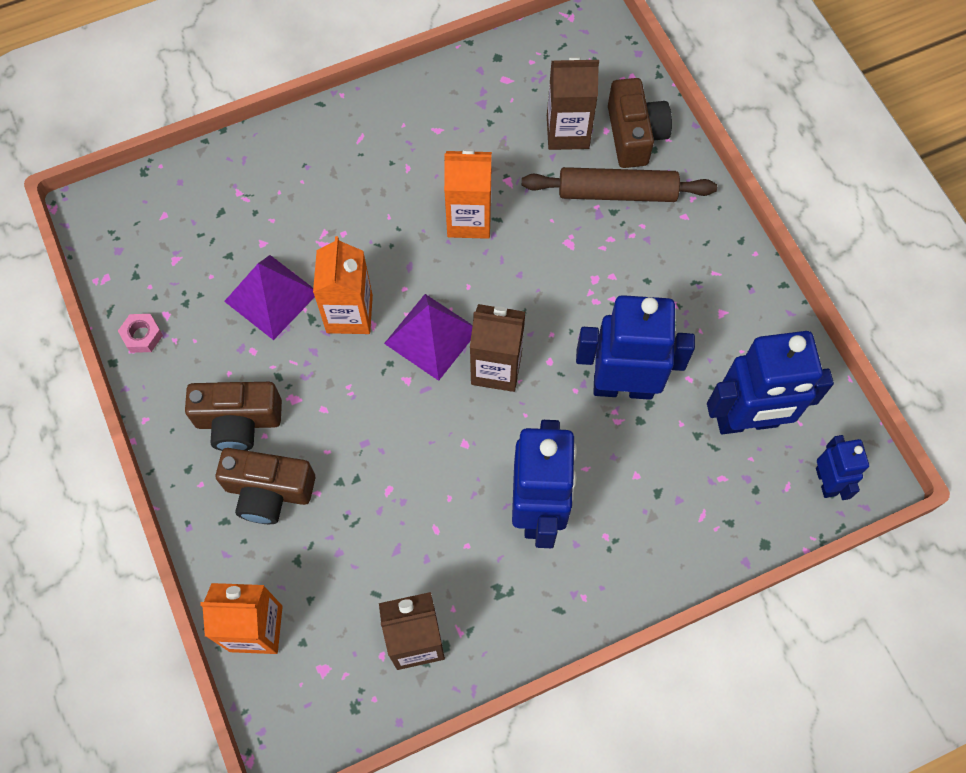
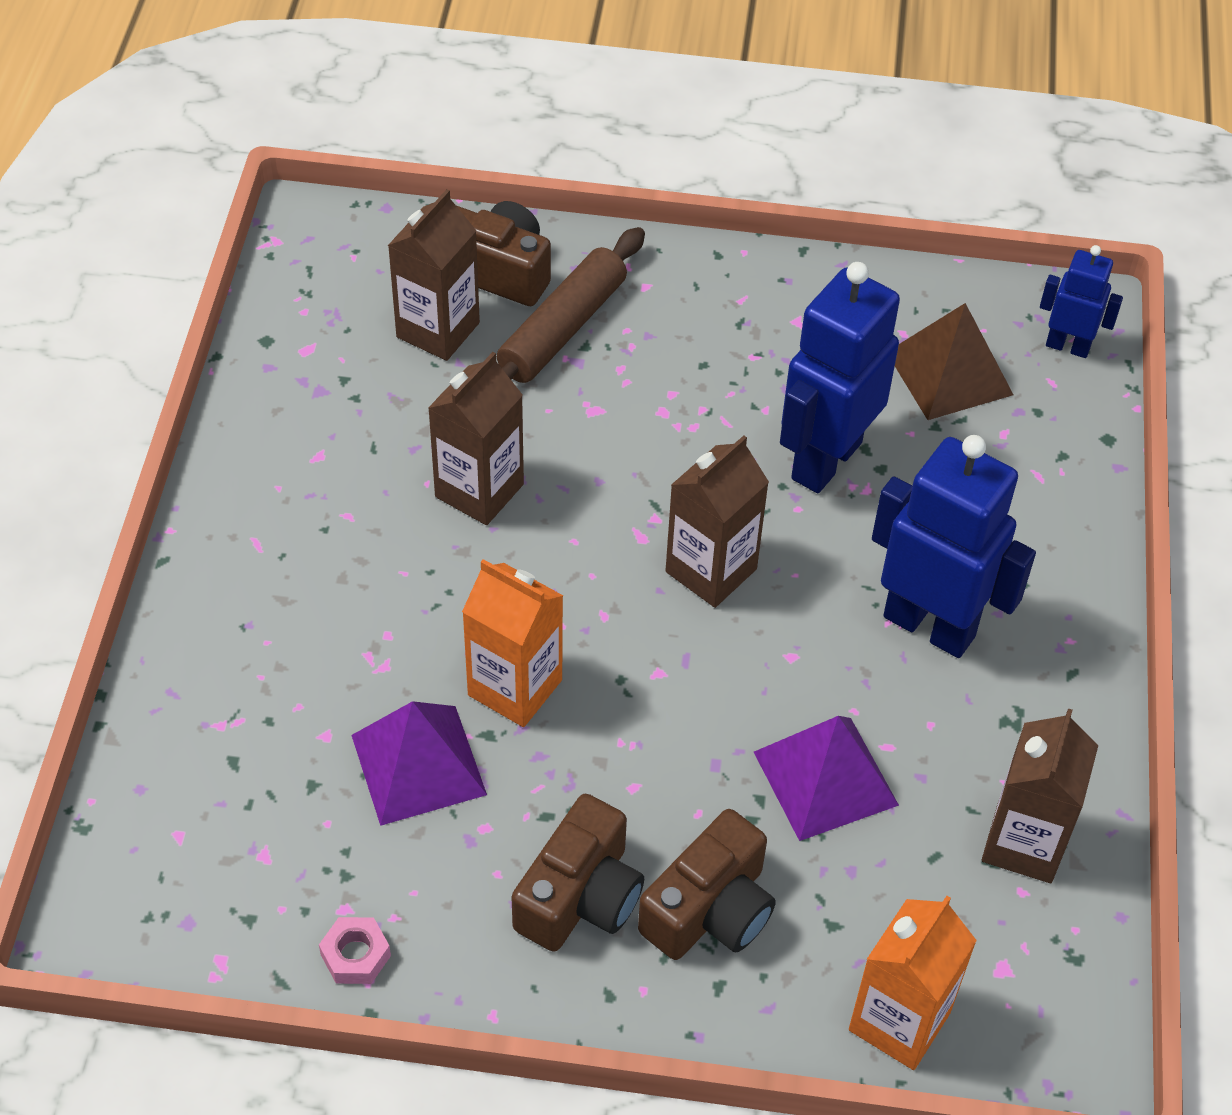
camera: 60 degrees left, 15 degrees down
(431, 336) = (616, 614): purple pyramid -> purple pyramid (825, 778)
(469, 219) = (479, 490): orange carton -> brown carton
(747, 421) = (949, 373): blue robot -> brown pyramid

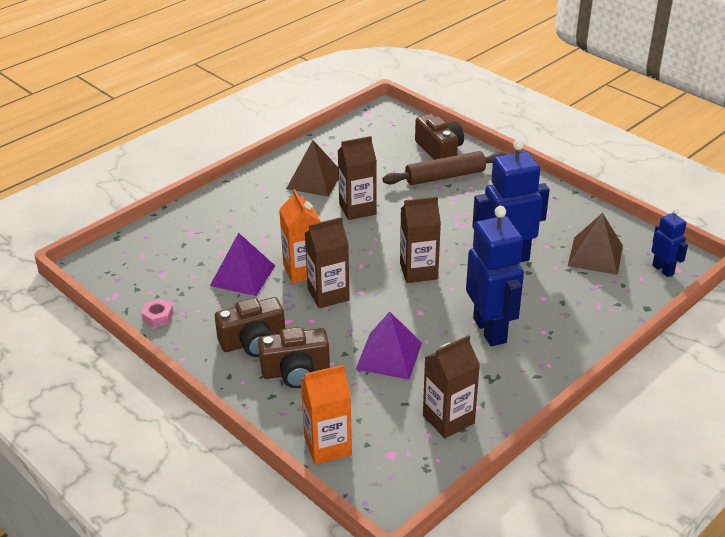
camera: 40 degrees right, 15 degrees down
(335, 466) = (314, 180): none -> brown pyramid
(438, 330) = (397, 158): brown carton -> brown carton (328, 294)

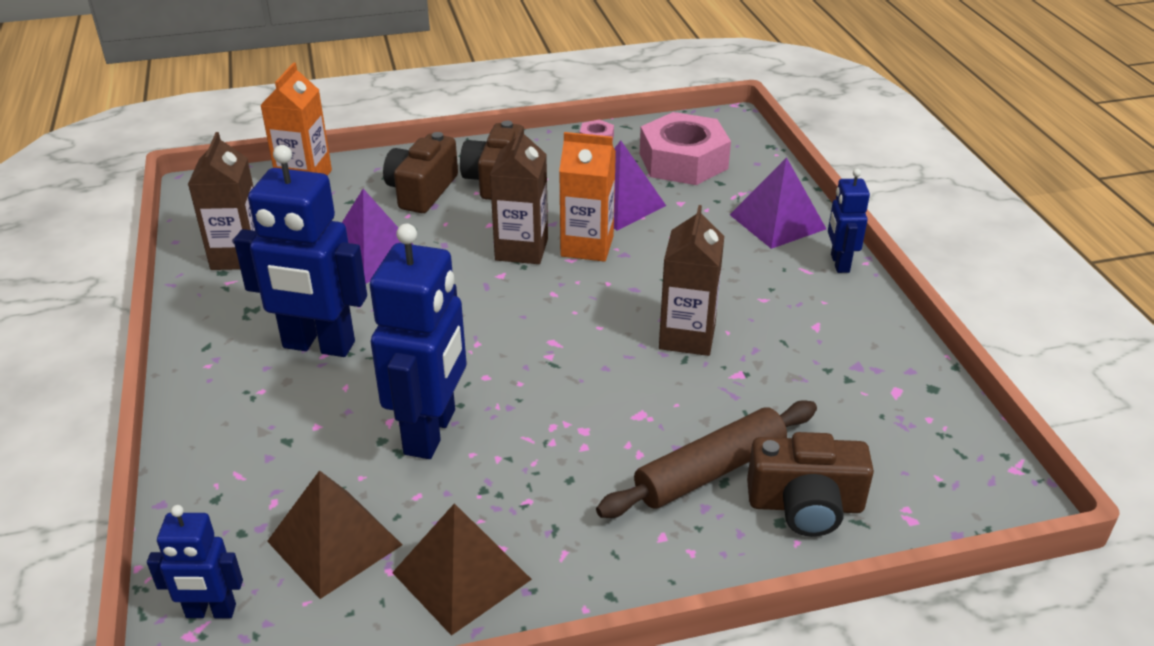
camera: 120 degrees right, 0 degrees up
(164, 267) = (683, 161): none -> pink nut
(217, 210) = (777, 221): none -> purple pyramid
(246, 181) = (839, 263): none -> blue robot
(314, 180) = (798, 323): brown pyramid -> brown pyramid (461, 575)
(418, 271) = (492, 335): brown carton -> none
(445, 176) = (710, 471): brown rolling pin -> brown rolling pin turned 45 degrees clockwise

